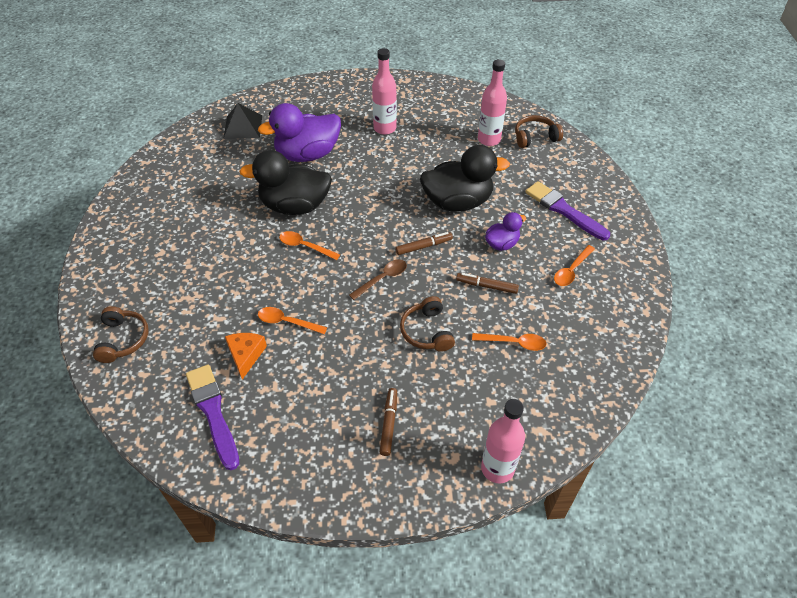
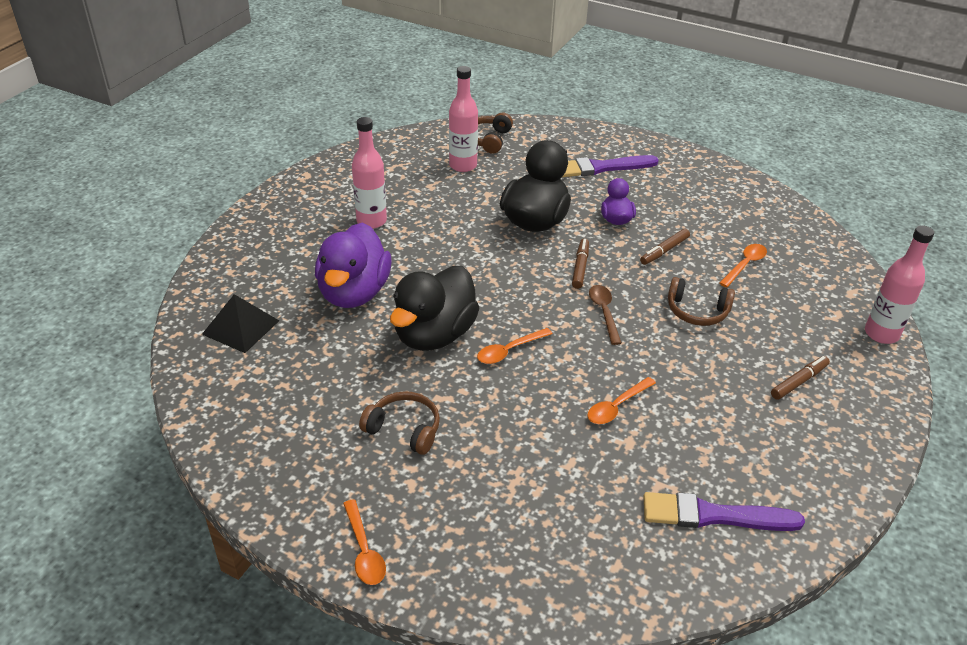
camera: 60 degrees left, 10 degrees down
(123, 339) = (543, 570): brown headphones -> brown headphones (404, 429)
(246, 355) = (645, 458): orange cheese -> none
(389, 424) = (799, 382): brown marker -> brown marker turned 105 degrees clockwise
(571, 270) = (680, 197): orange spoon -> orange spoon (364, 551)

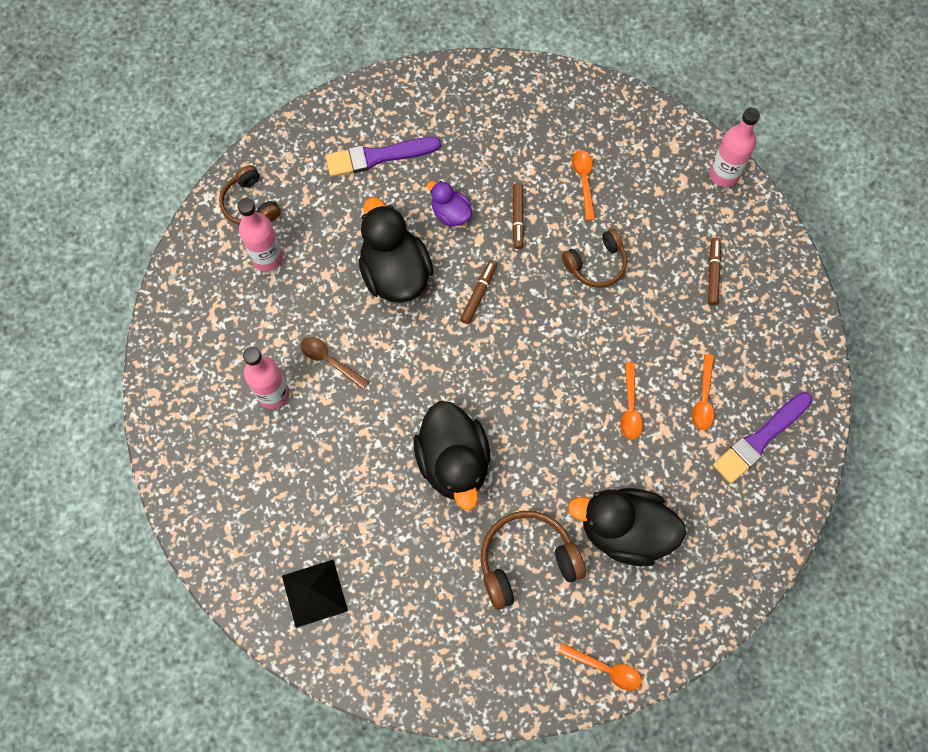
camera: 45 degrees left, 30 degrees up
(354, 293) = (352, 480): purple duck -> none
(404, 429) = (526, 560): brown headphones -> brown headphones, size x1.50
(507, 476) = (624, 531): none -> black duck
(509, 351) = (517, 426): orange spoon -> orange spoon (703, 399)
(580, 267) = (479, 294): brown marker -> brown marker turned 60 degrees clockwise
(602, 168) = (378, 157): purple brush -> purple brush turned 45 degrees clockwise
(604, 312) = (539, 326): brown spoon -> brown spoon (329, 360)

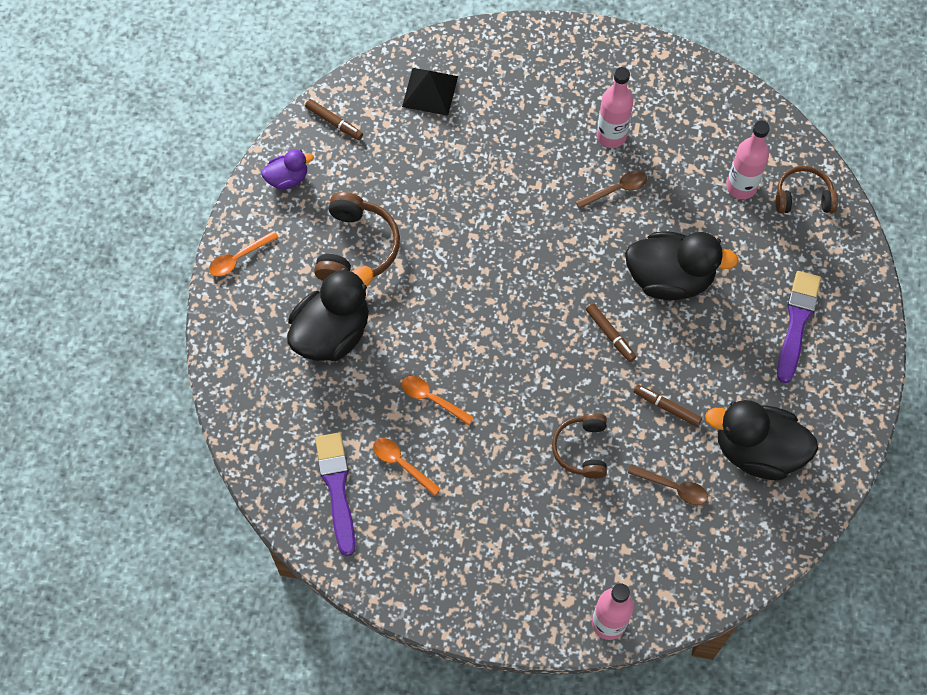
camera: 120 degrees right, 5 degrees down
(450, 213) = (704, 353): purple duck -> purple duck (287, 178)
(453, 462) = (471, 237): black duck -> black duck (757, 451)
(584, 181) = (673, 487): orange spoon -> brown spoon
(713, 273) = (512, 547): brown marker -> brown marker (334, 122)

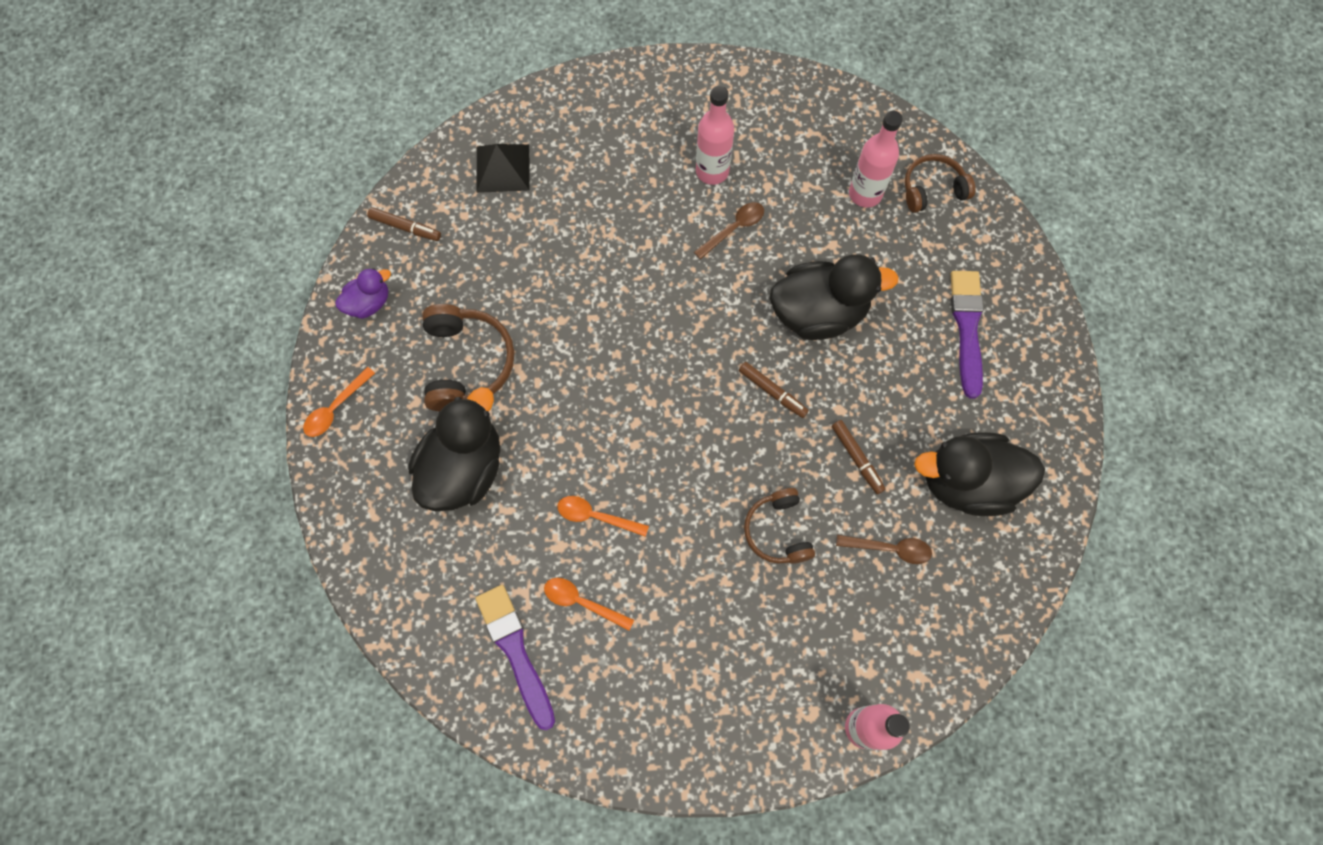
camera: 15 degrees left, 5 degrees up
(667, 407) = (857, 458): brown marker -> brown marker turned 135 degrees counterclockwise

